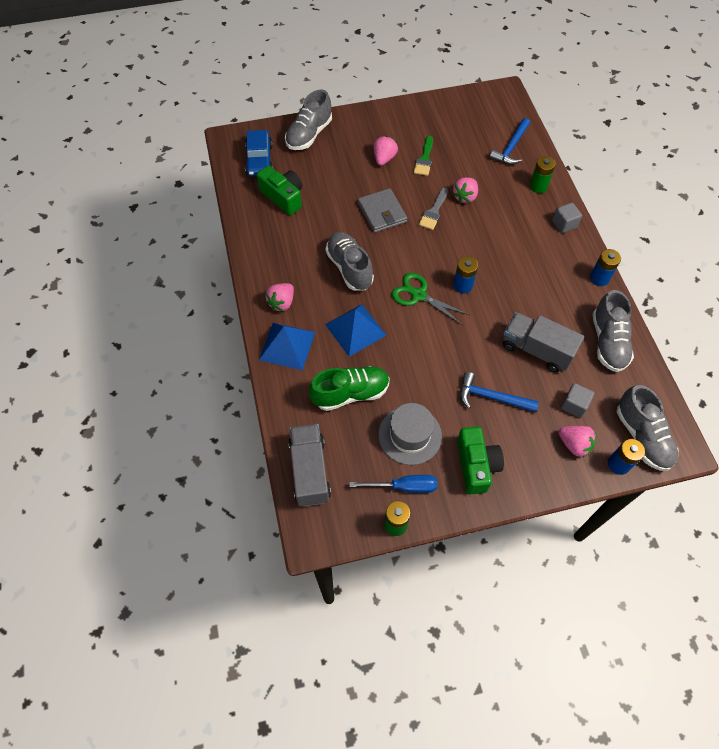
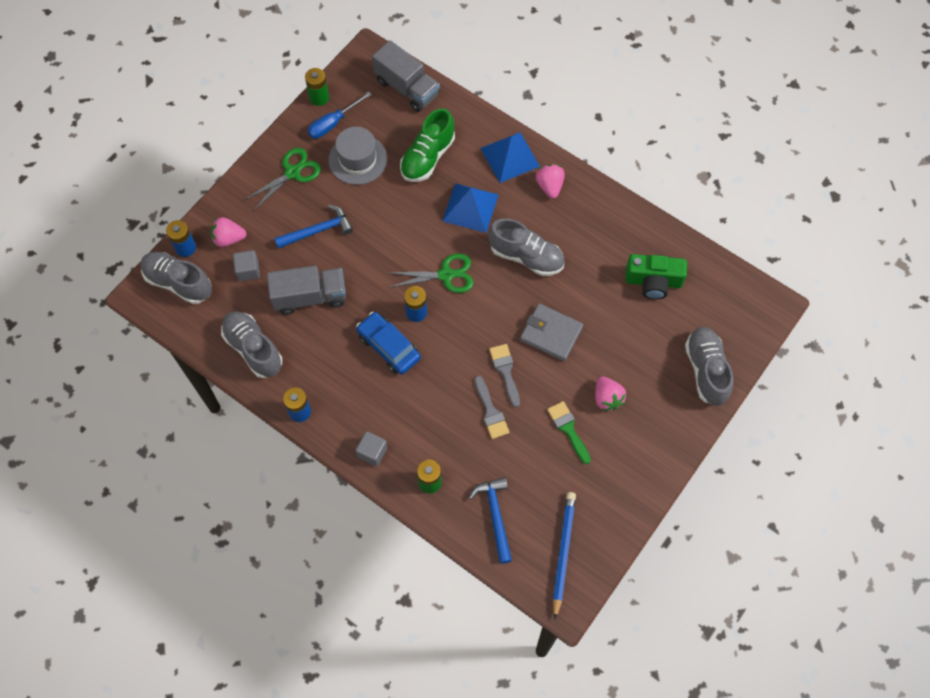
camera: 140 degrees right, 5 degrees up
(259, 160) = (718, 304): blue car -> blue car (388, 347)
(465, 197) = (490, 411): pink strawberry -> grey brush
(476, 465) = (292, 173): green camera -> green scissors
(486, 110) = (563, 552): none -> blue pencil

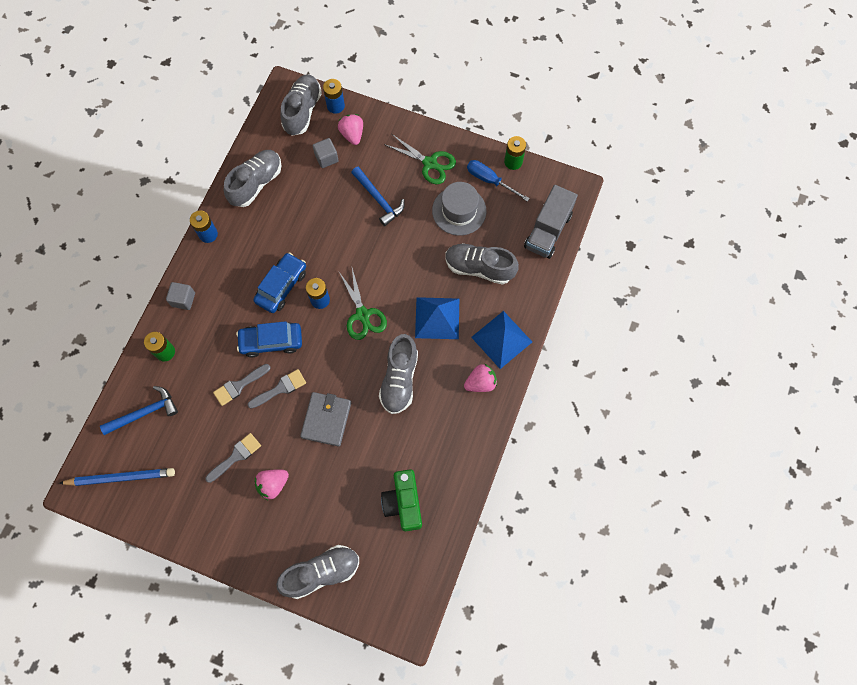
camera: 75 degrees right, 5 degrees up
(310, 297) = (313, 211): grey truck -> none
(427, 157) = (479, 268): green shoe -> grey shoe
(450, 370) = (271, 342): none -> blue car
(568, 429) = (236, 456): green brush -> grey brush

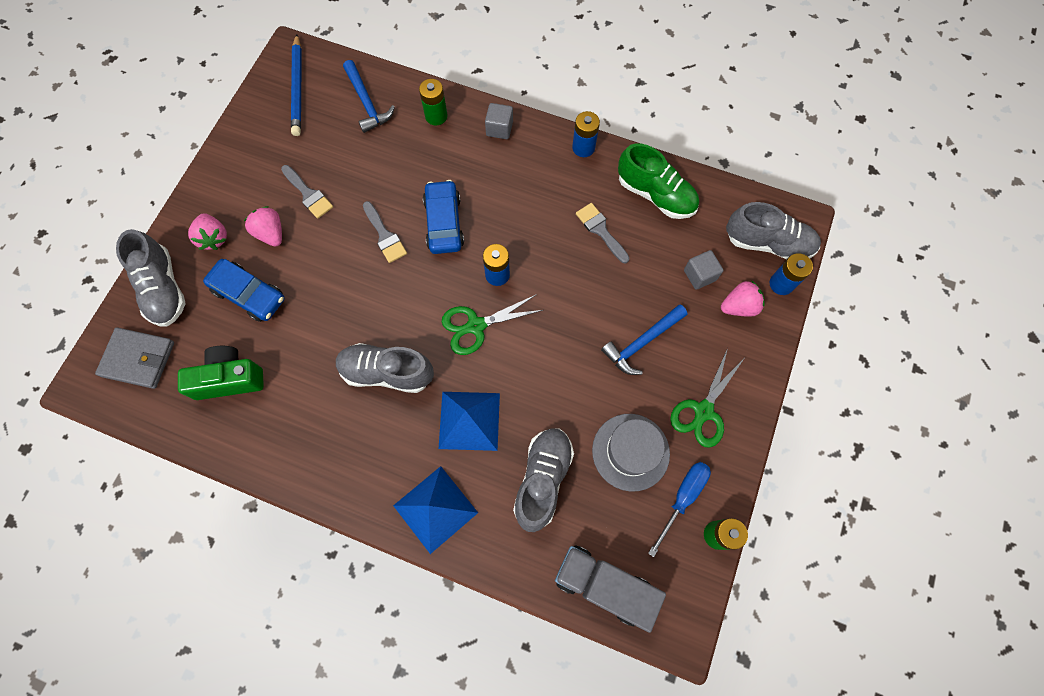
camera: 90 degrees right, 0 degrees up
(239, 385) = (391, 192): grey brush -> grey brush (600, 230)
(256, 183) = (655, 195): grey shoe -> green shoe
(281, 286) = (515, 230): blue car -> blue car (249, 294)
(326, 419) = (342, 287): grey wallet -> grey wallet (138, 359)
(480, 383) = (375, 478): pink strawberry -> pink strawberry (214, 238)

